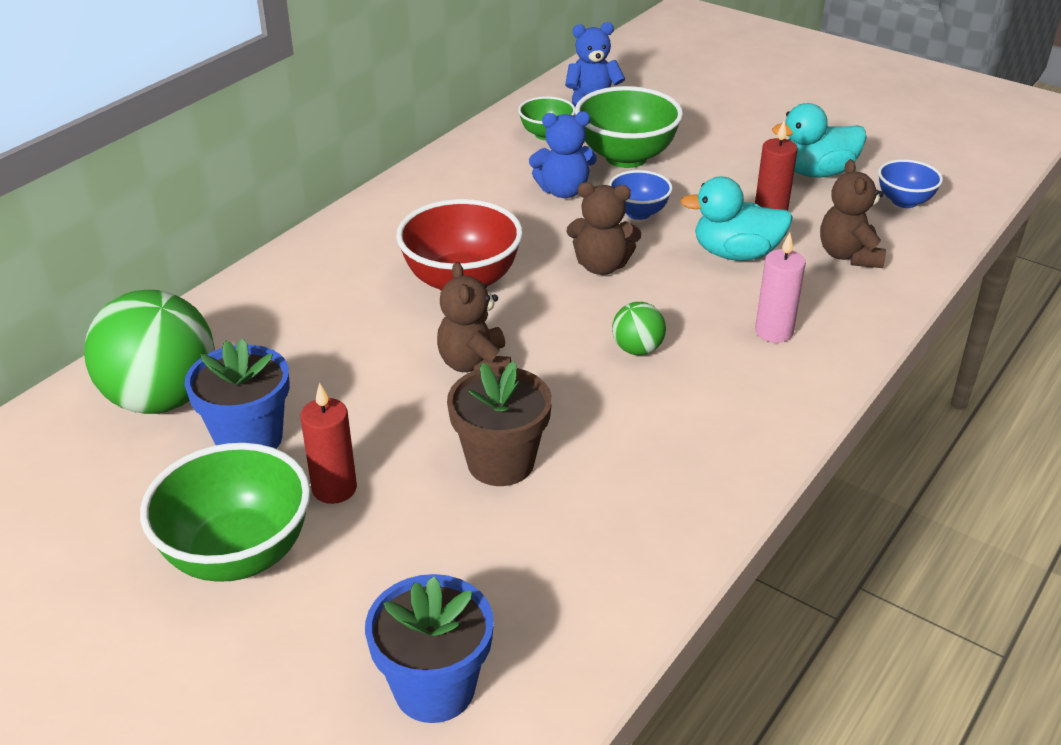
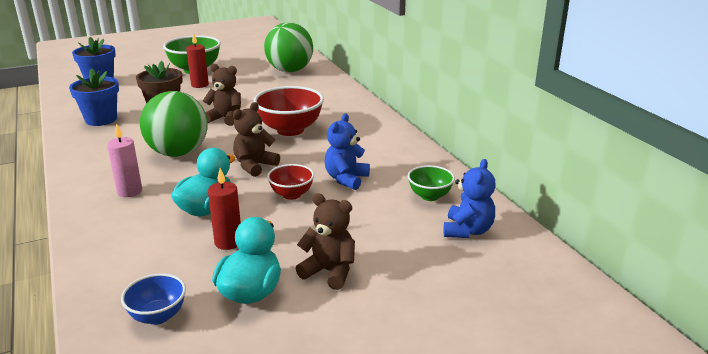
camera: 120 degrees right, 10 degrees down
(249, 439) = (246, 78): blue flower pot -> blue flower pot (101, 119)
(626, 157) = (366, 215): green bowl -> none
(637, 349) = (178, 153): green ball -> green ball, size x2.16
(638, 213) = (291, 194): blue bowl -> red bowl
(848, 255) = (144, 250): brown teddy bear -> brown teddy bear (329, 271)

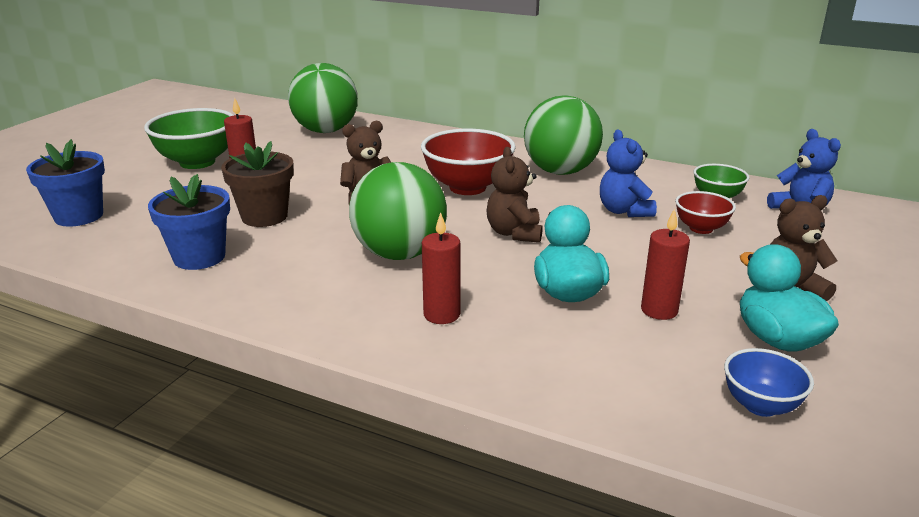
camera: 40 degrees left, 0 degrees up
(129, 191) = (441, 314): pink candle -> red candle
(291, 194) = (611, 244): red bowl -> red bowl (701, 228)
(365, 140) = (560, 171): none -> green ball

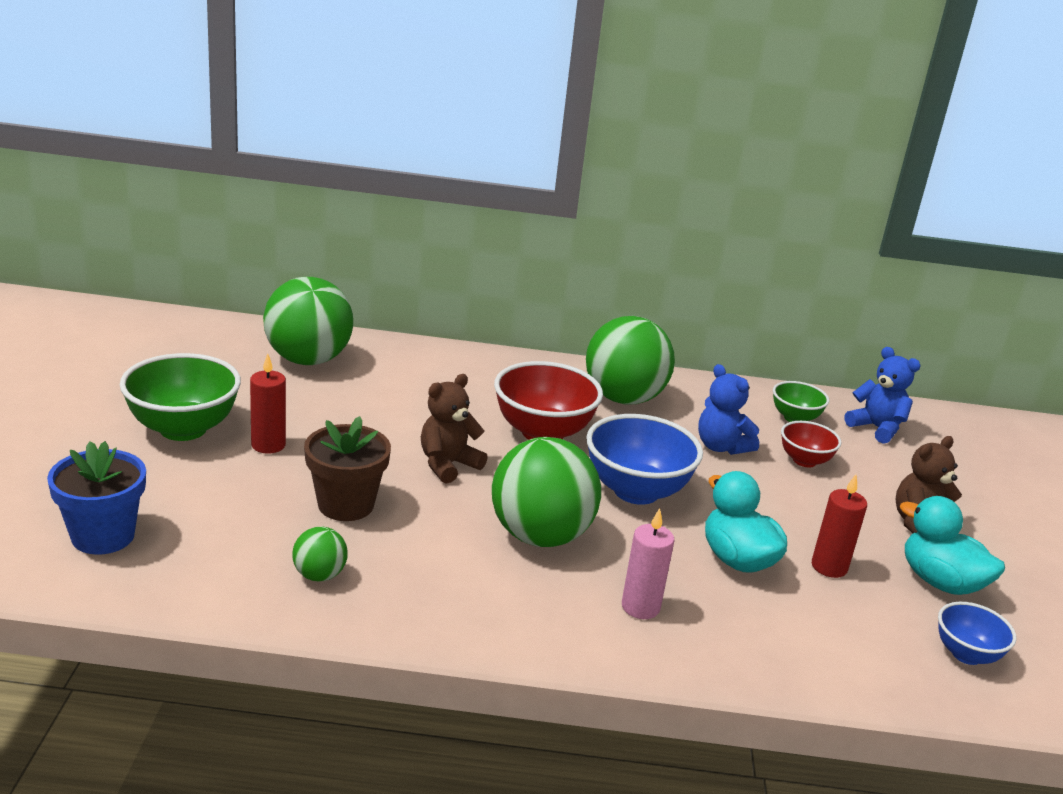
camera: 25 degrees left, 0 degrees up
(199, 257) = (319, 575): blue flower pot -> green ball
(441, 314) = (640, 607): red candle -> pink candle
(514, 233) = (636, 491): brown teddy bear -> blue bowl

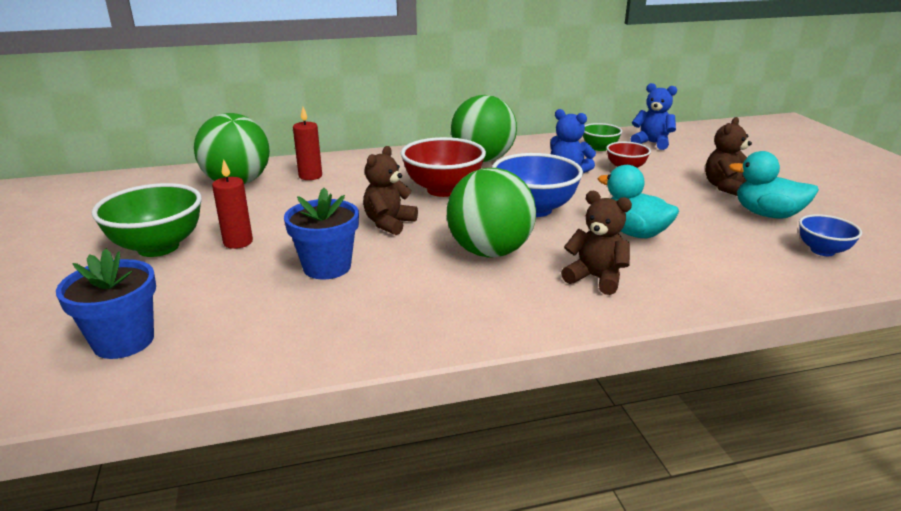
camera: 15 degrees left, 0 degrees up
(319, 575) = (337, 321): green ball -> none
(346, 505) = (327, 267): brown flower pot -> blue flower pot
(640, 607) = (596, 278): pink candle -> brown teddy bear
(829, 567) = (694, 223): red candle -> red candle (310, 176)

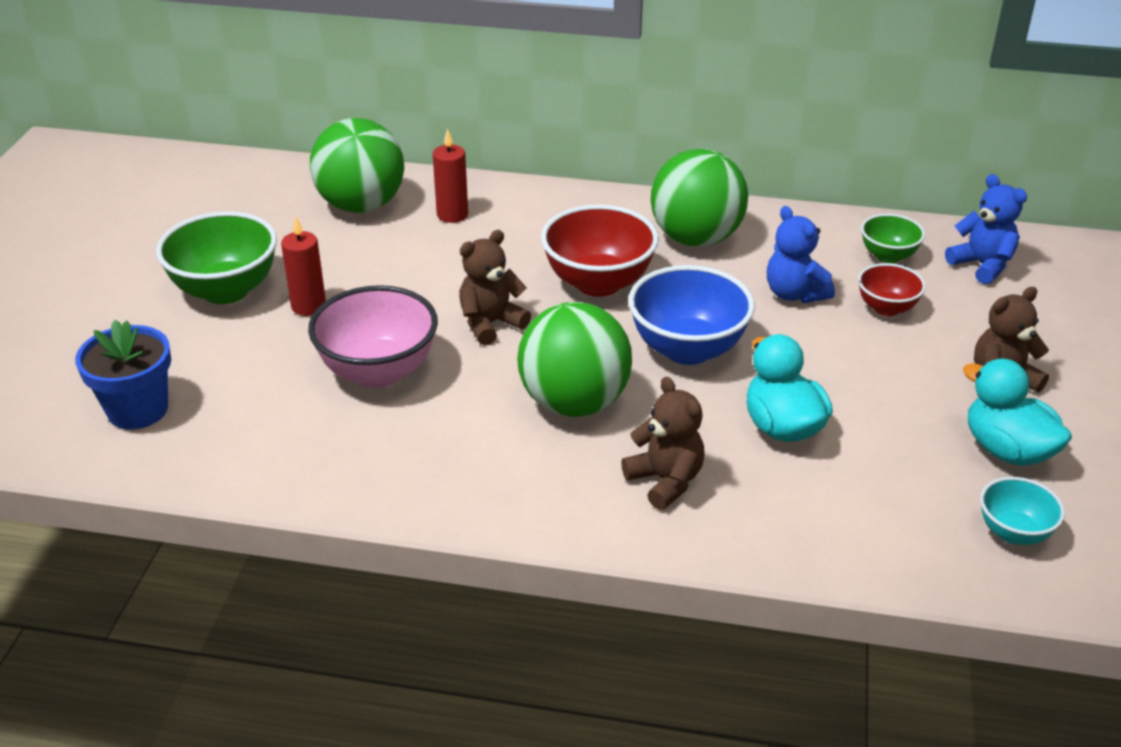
camera: 25 degrees right, 10 degrees up
(327, 267) = (378, 371): blue flower pot -> pink bowl
(822, 251) = (1013, 532): blue bowl -> turquoise bowl

